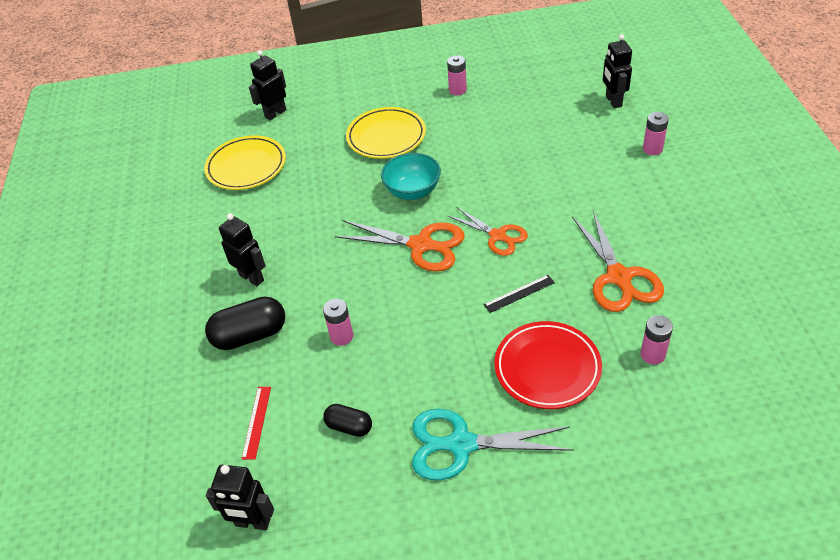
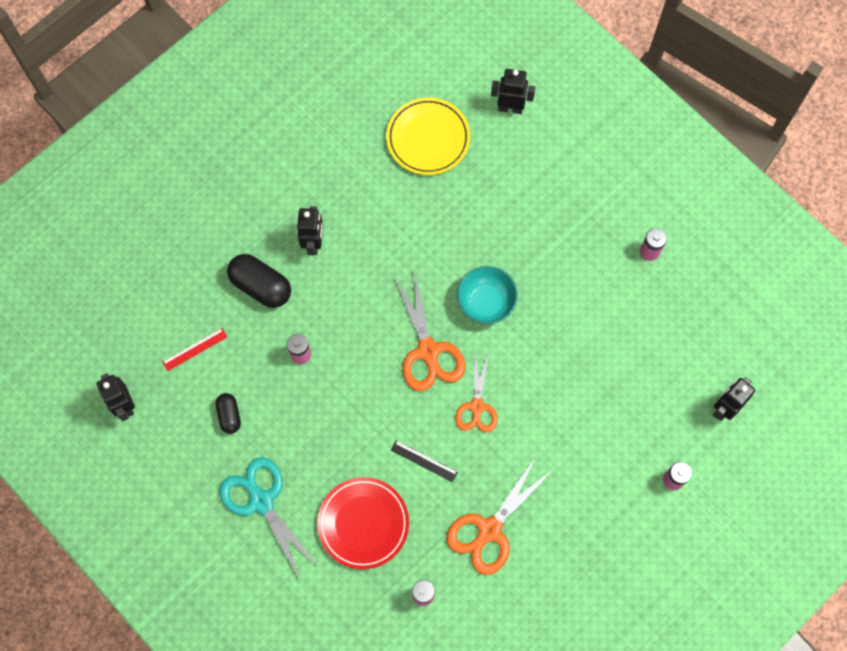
camera: 50 degrees right, 25 degrees up
(386, 137) = (541, 231): yellow plate -> none

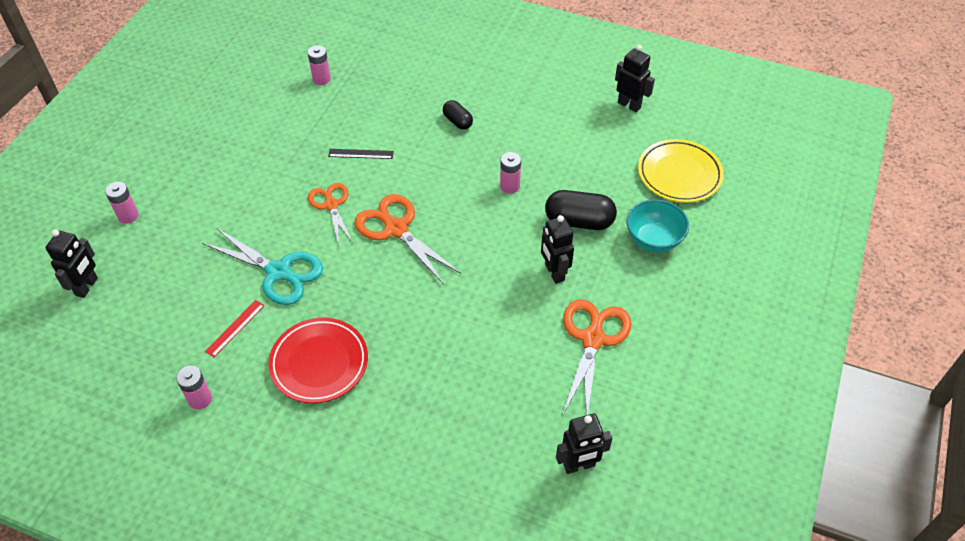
camera: 155 degrees right, 20 degrees down
(195, 349) = (602, 158): red ruler -> red ruler (235, 328)
(229, 415) = (541, 127): black capsule -> black capsule (457, 121)
(261, 501) = (480, 88): turquoise scissors -> turquoise scissors (279, 272)
(363, 523) = (391, 101): red plate -> red plate (319, 363)
(428, 138) = (496, 418): yellow plate -> yellow plate (679, 174)
(486, 302) = (359, 287): turquoise bowl -> turquoise bowl (653, 240)
(489, 530) = (284, 130): orange scissors -> orange scissors (593, 338)
(510, 108) = (418, 493): black robot -> black robot (579, 465)

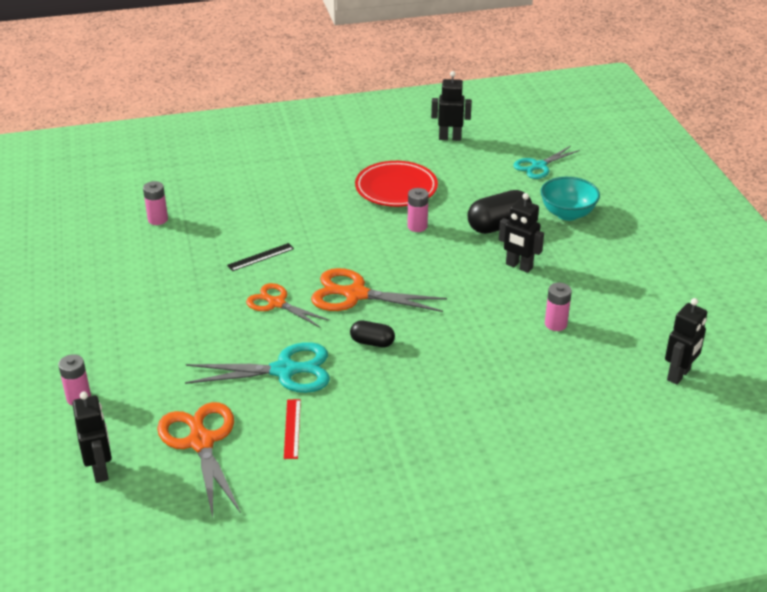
camera: 35 degrees left, 15 degrees down
(200, 399) = (321, 494): pink battery -> pink battery (555, 324)
(319, 363) = (399, 415): red plate -> red plate (396, 188)
(457, 121) = (321, 201): black capsule -> black capsule (372, 342)
(593, 338) = (596, 293): orange scissors -> orange scissors (201, 441)
(679, 174) = (538, 166): yellow plate -> turquoise scissors

